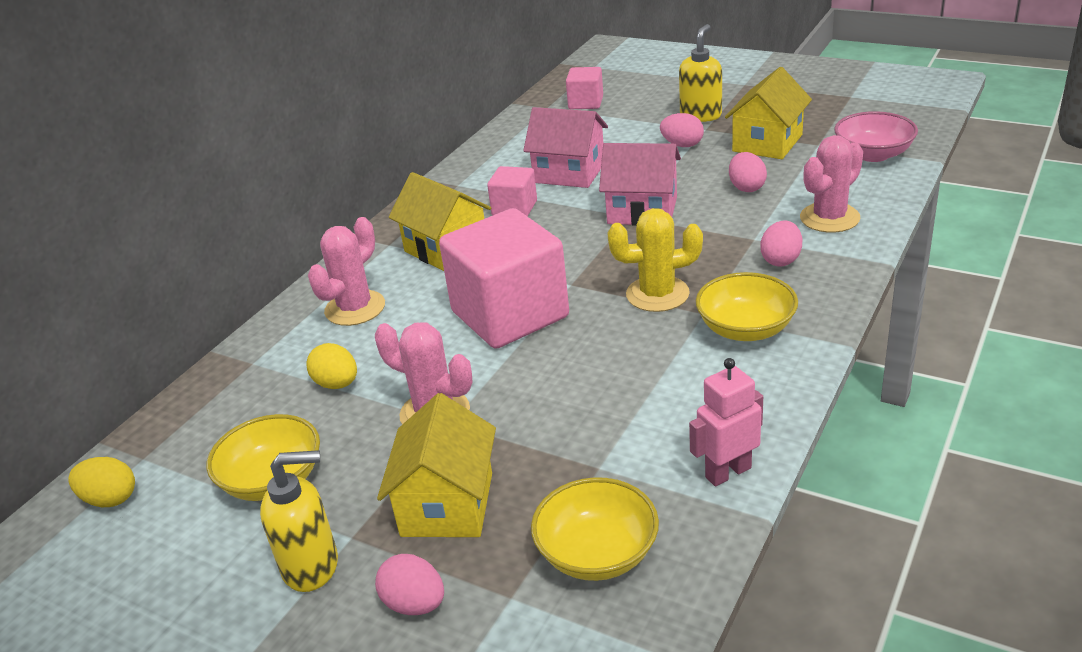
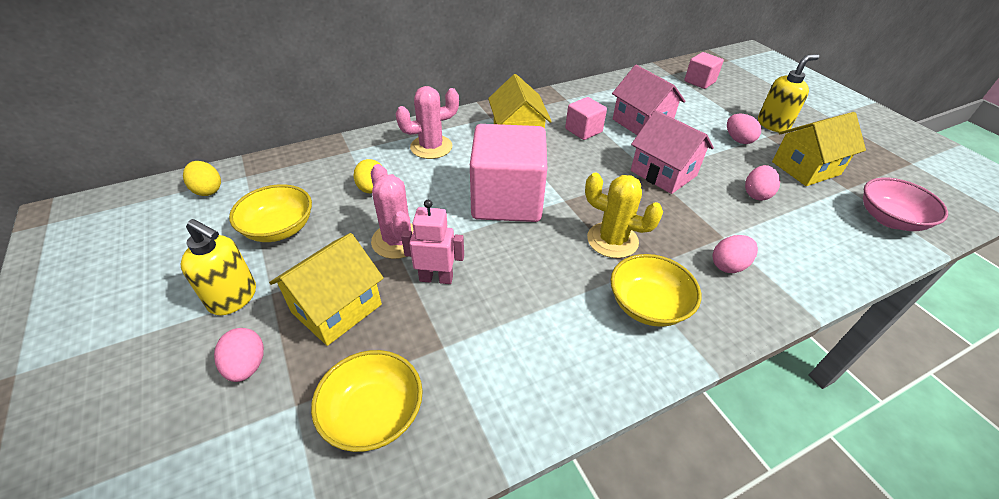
camera: 30 degrees right, 10 degrees up
(727, 472) = (519, 416): pink robot -> pink robot (436, 278)
(829, 218) = (801, 253): pink cactus -> none

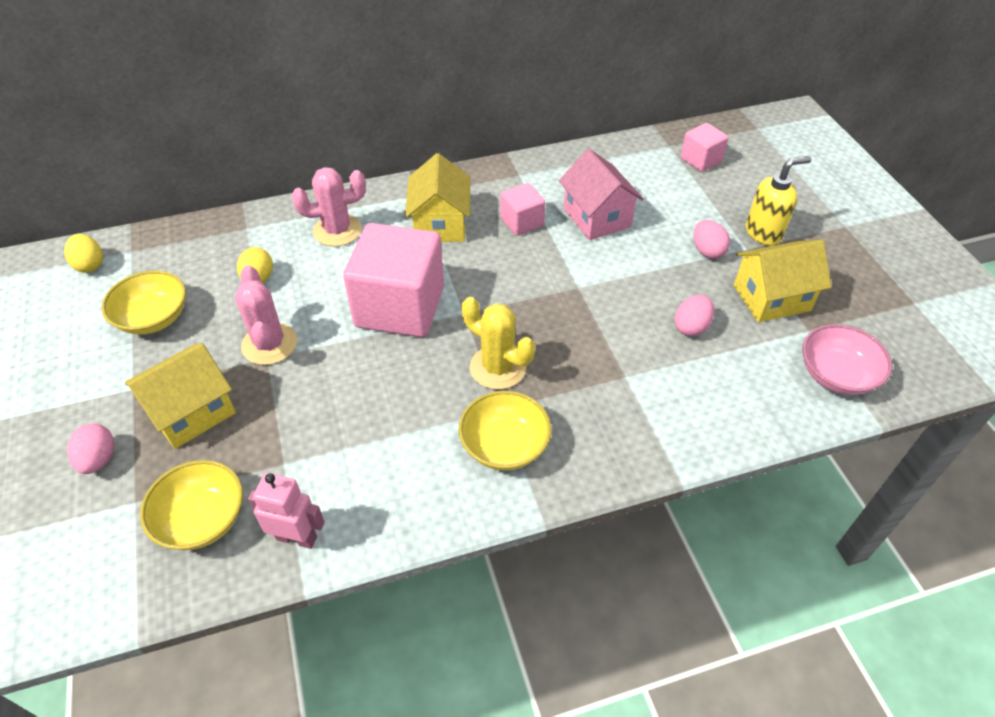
camera: 10 degrees right, 5 degrees up
(234, 298) = (97, 390): yellow soap dispenser -> none
(436, 278) = (297, 391): pink robot -> pink robot (297, 537)
(663, 173) = (592, 289): pink house -> none
(728, 265) = (614, 411): pink egg -> none

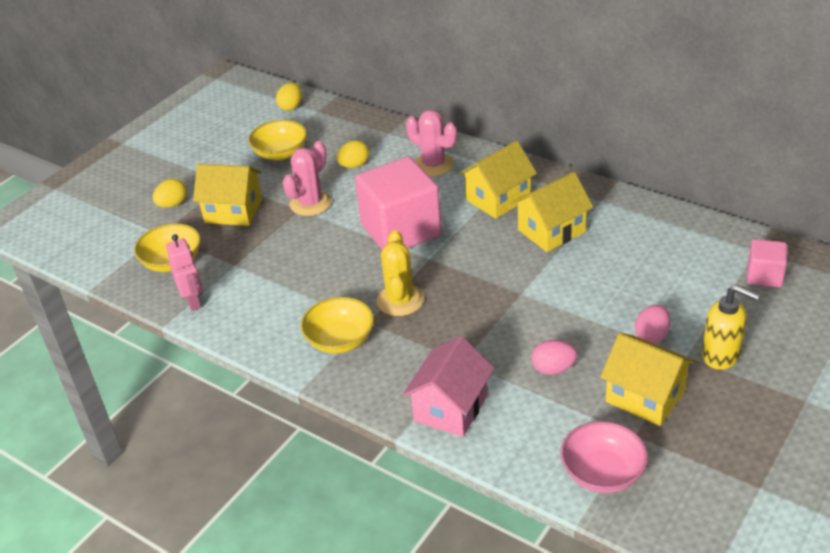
camera: 55 degrees right, 10 degrees down
(99, 459) = (172, 204): pink egg -> yellow egg
(522, 222) = (551, 231): pink cube -> yellow house
(597, 217) = (608, 261): pink house -> pink house (450, 408)

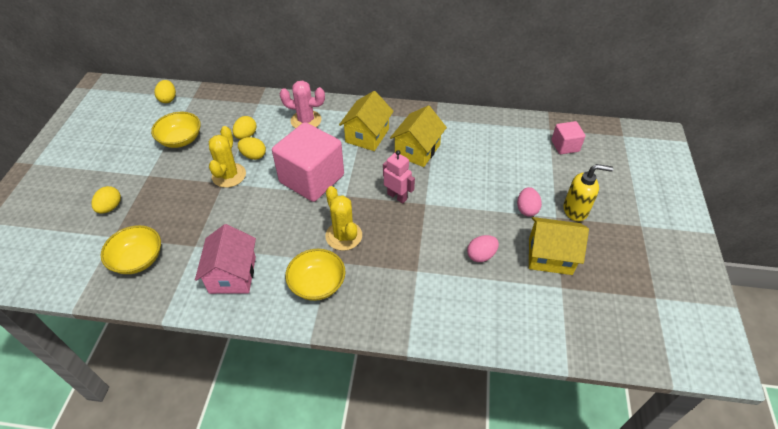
camera: 30 degrees left, 10 degrees up
(193, 301) = (176, 289): pink robot -> pink robot (397, 196)
(233, 211) = (168, 199): yellow house -> none
(310, 203) = (229, 175): pink cactus -> yellow cactus
(350, 189) = (253, 156): none -> yellow egg
(450, 408) = (431, 312): pink house -> pink house (232, 275)
(602, 473) = (560, 325): pink bowl -> none

